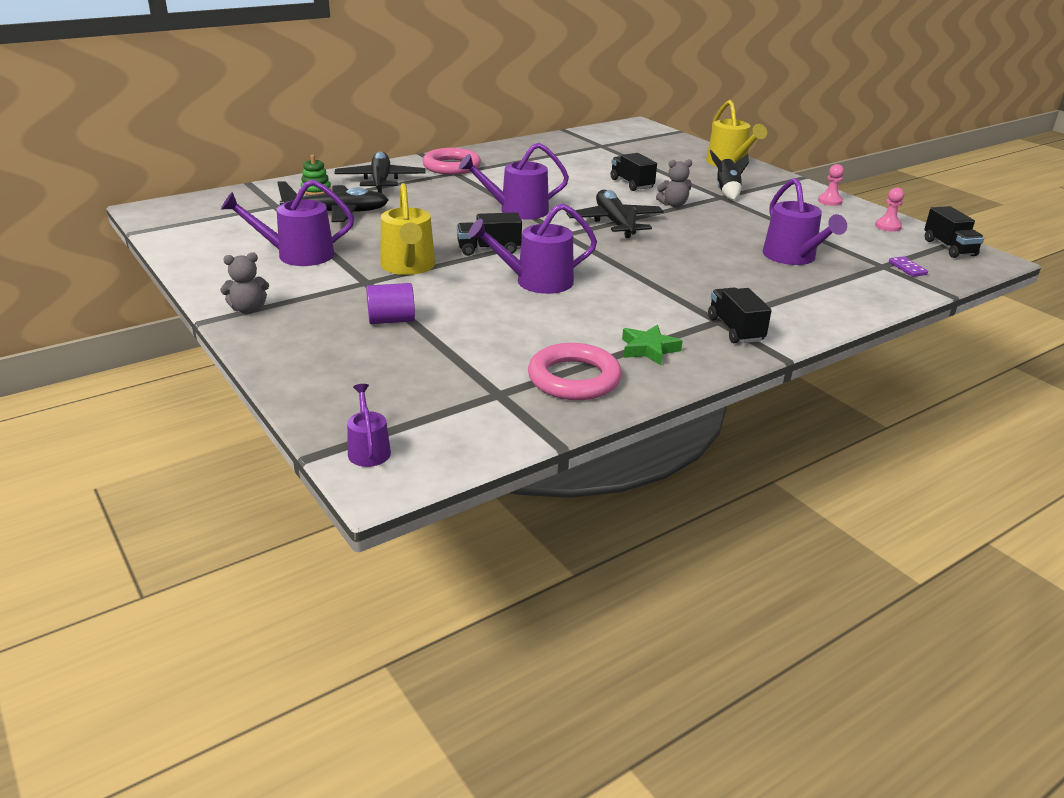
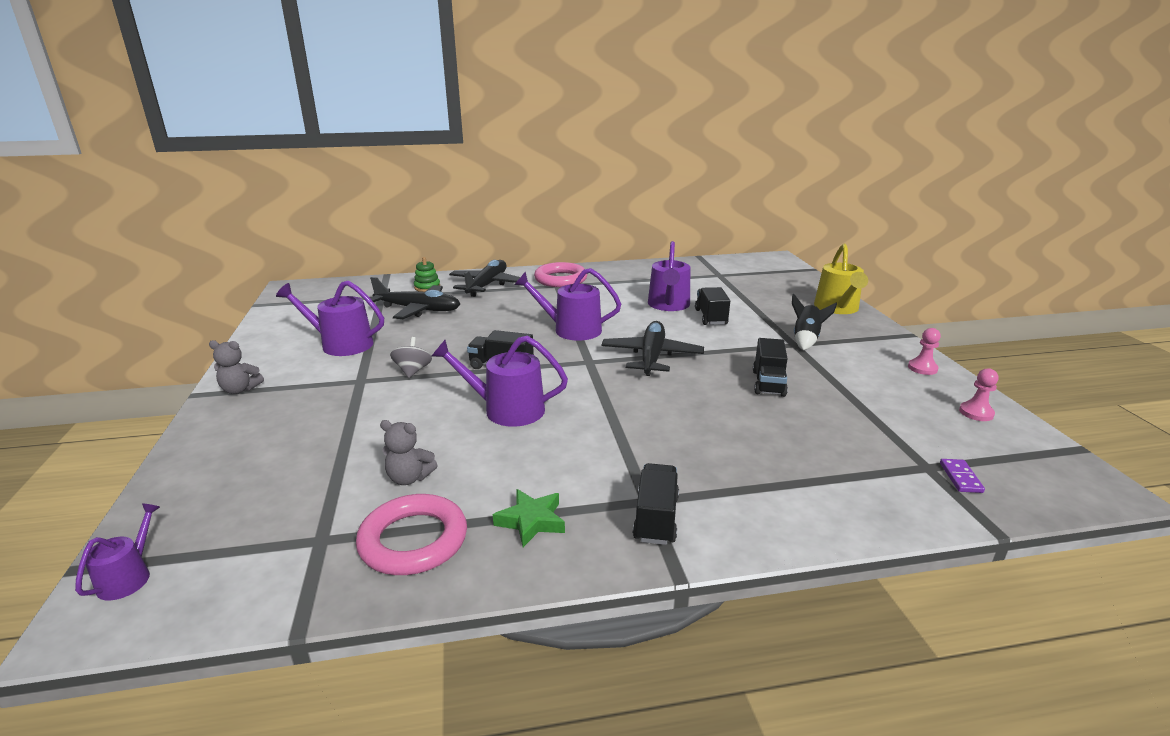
camera: 25 degrees right, 5 degrees down
(391, 320) = (332, 425): purple cylinder -> none
(408, 266) = (413, 371): yellow watering can -> grey spinning top
(673, 205) = (733, 346): grey teddy bear -> grey teddy bear (409, 478)
(792, 257) = (815, 432): purple watering can -> purple watering can (668, 305)
(949, 248) = (1046, 458): black truck -> black truck (768, 383)

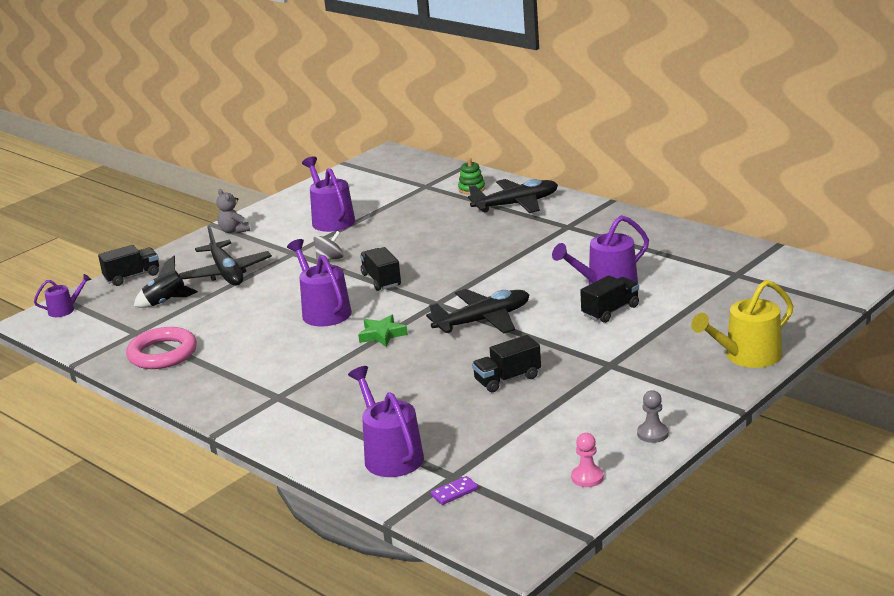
camera: 55 degrees right, 0 degrees up
(409, 478) = (212, 324): grey teddy bear -> none
(418, 310) = (425, 209): black plane -> black plane (226, 273)
(531, 521) = (215, 374): green star -> green star (382, 335)
(560, 279) = (585, 221): pink ring -> none
(571, 330) = (483, 273): purple watering can -> purple watering can (390, 455)
(656, 518) = (263, 406): black truck -> black truck (132, 277)
(806, 339) = (631, 366): black rocket -> black rocket (166, 302)
(922, 368) = (652, 434): pink pawn -> grey pawn

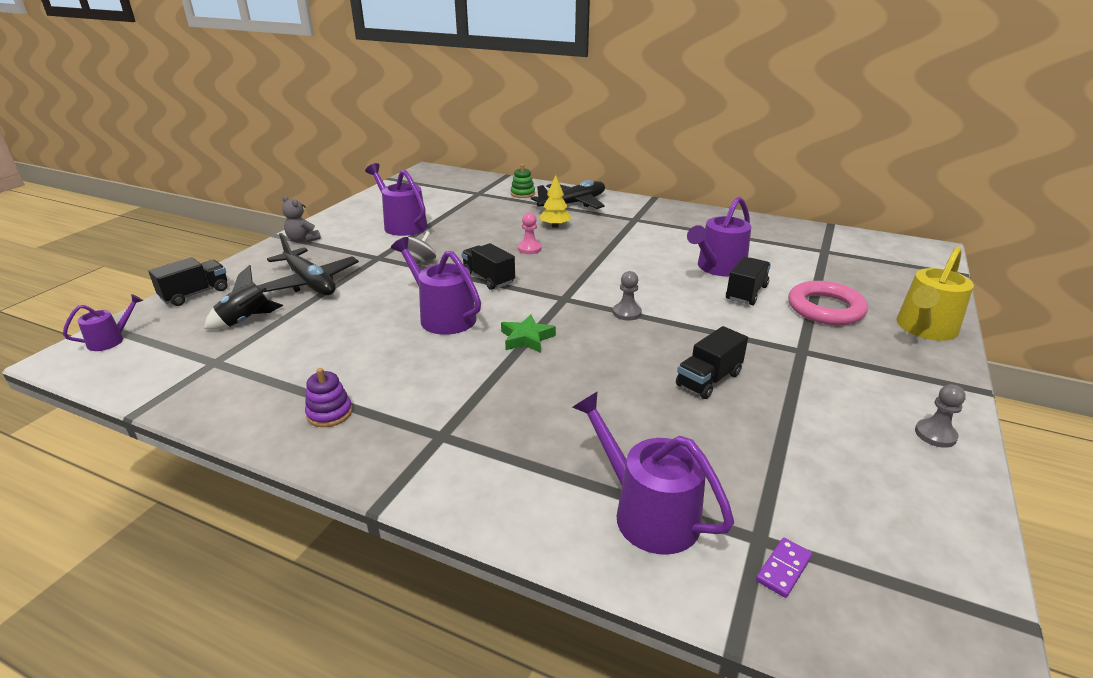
camera: 20 degrees left, 5 degrees up
(162, 353) = (258, 388): pink ring -> pink ring (825, 308)
(207, 375) = (329, 413): none -> purple stacking toy
(479, 229) = (555, 226): none -> yellow tree
(483, 320) = (627, 313): black plane -> grey pawn
(587, 477) = (929, 513): pink pawn -> pink pawn (529, 249)

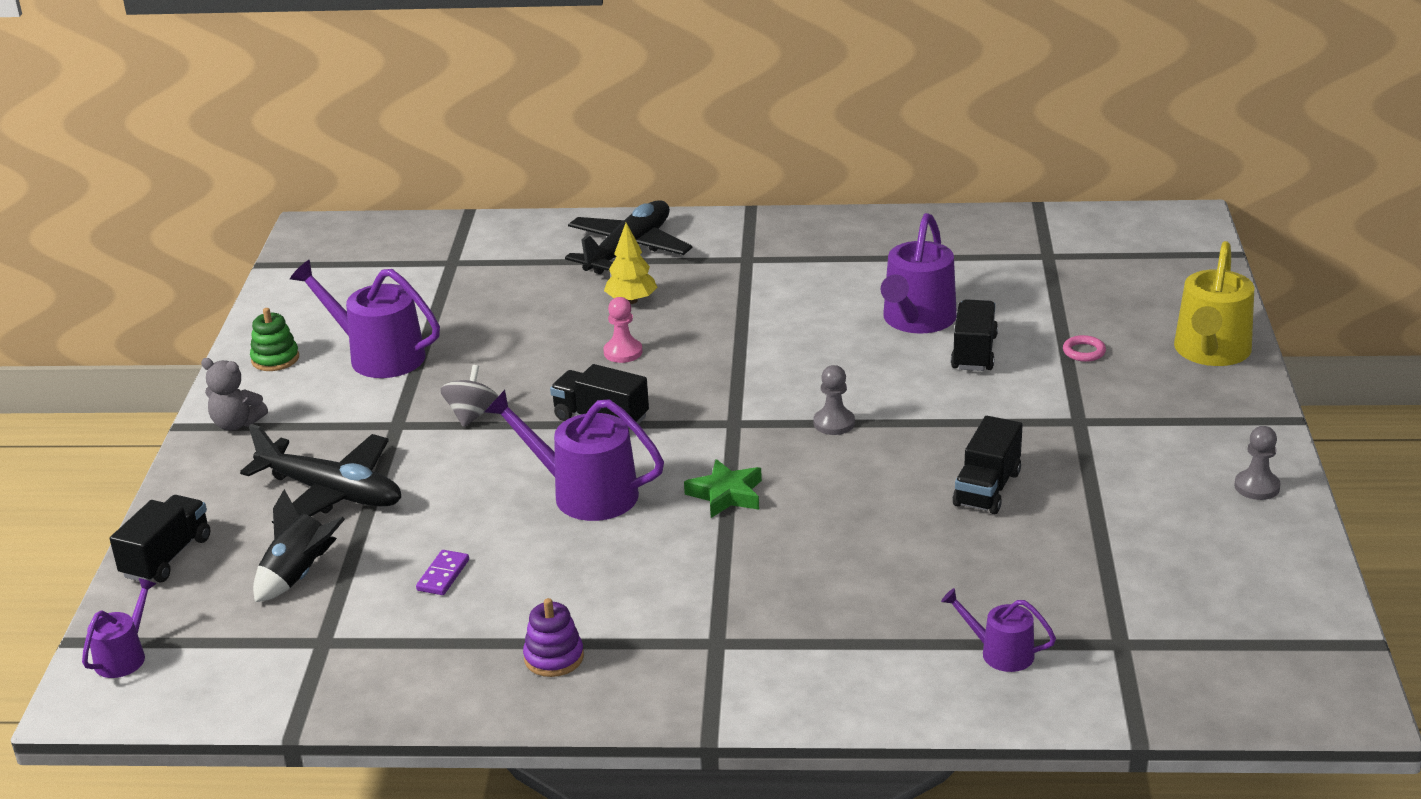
camera: 20 degrees left, 0 degrees up
(522, 194) = (529, 247): green stacking toy -> green stacking toy (275, 359)
(648, 513) = (1001, 653): purple watering can -> purple watering can, size x0.54
(783, 569) = (1154, 663): purple domino -> purple domino (443, 575)
(825, 308) = (1084, 352): pink ring -> pink ring, size x0.41

